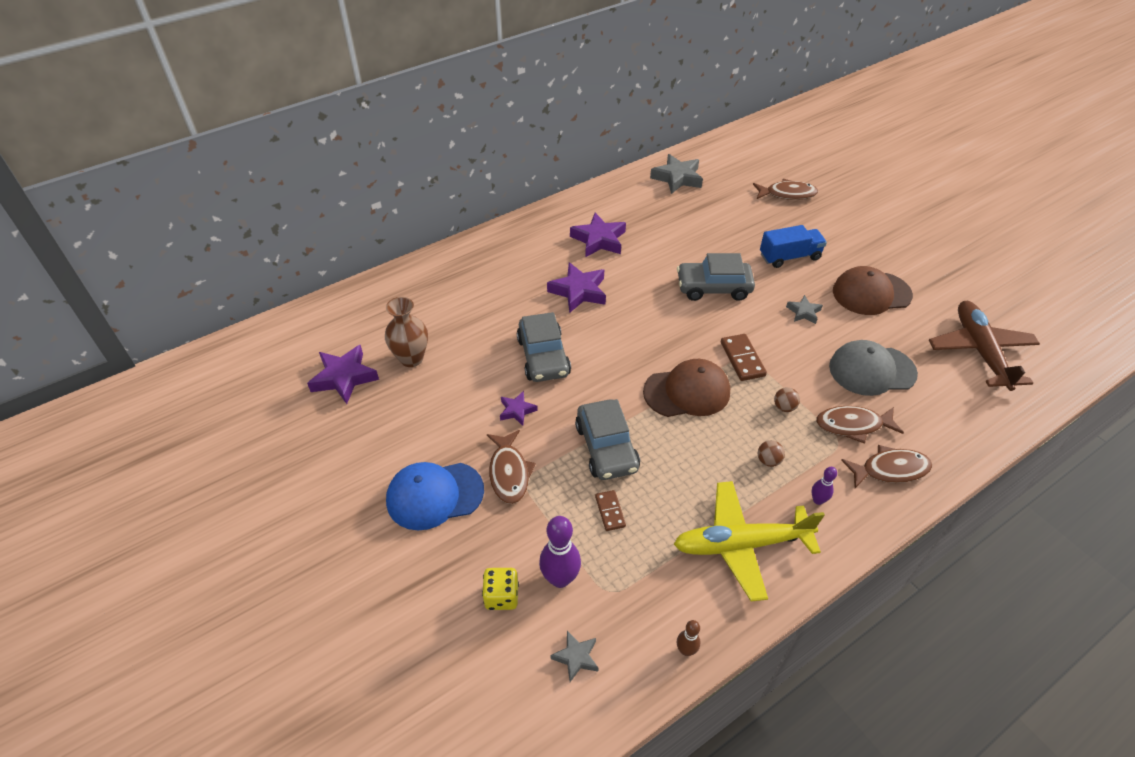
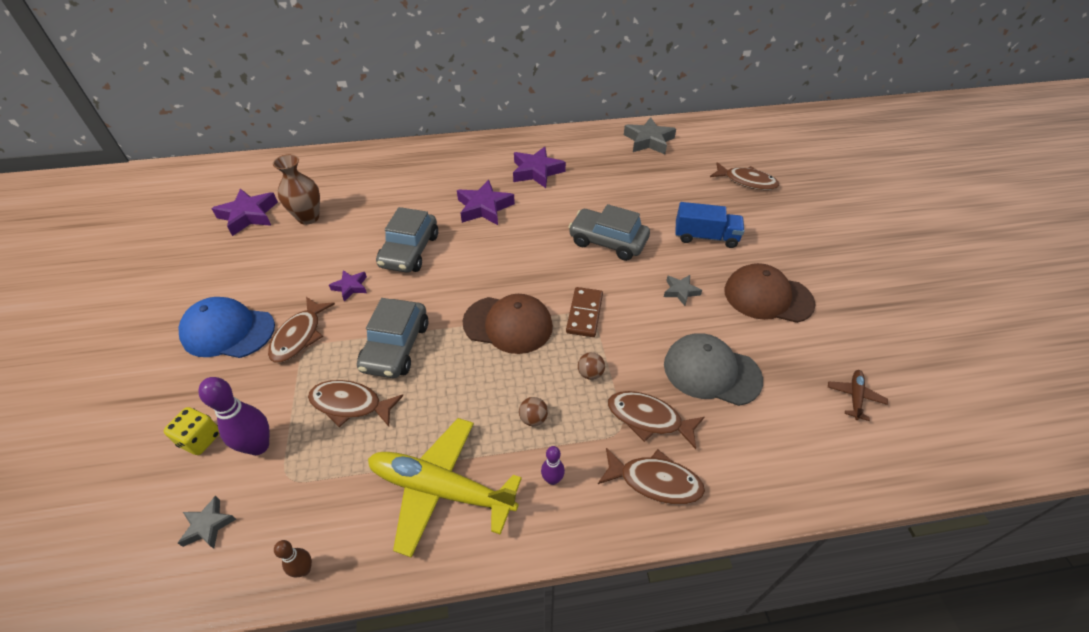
camera: 25 degrees right, 0 degrees up
(610, 511) = (350, 404): brown domino -> brown fish
(980, 351) = (854, 397): brown plane -> brown plane, size x0.44

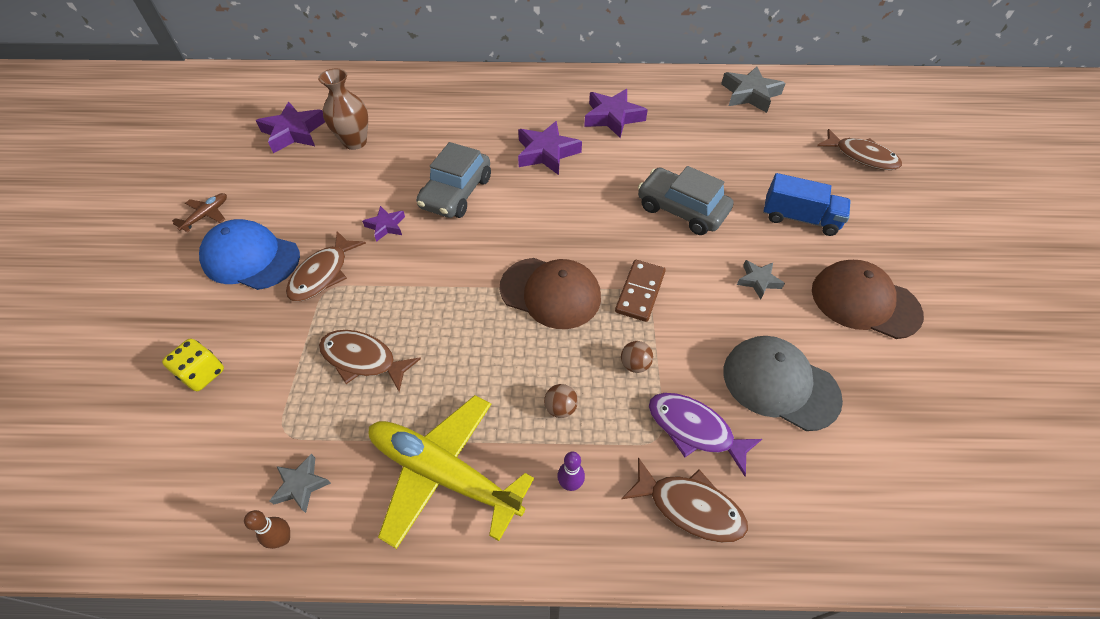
camera: 10 degrees right, 5 degrees up
(208, 525) = (194, 471): grey star -> grey star (301, 485)
(258, 446) = (260, 391): purple bowling pin -> none
(395, 346) = (422, 301): grey car -> none
(648, 419) = (694, 430): brown fish -> purple fish
(854, 397) = (955, 443): brown plane -> brown plane (206, 215)

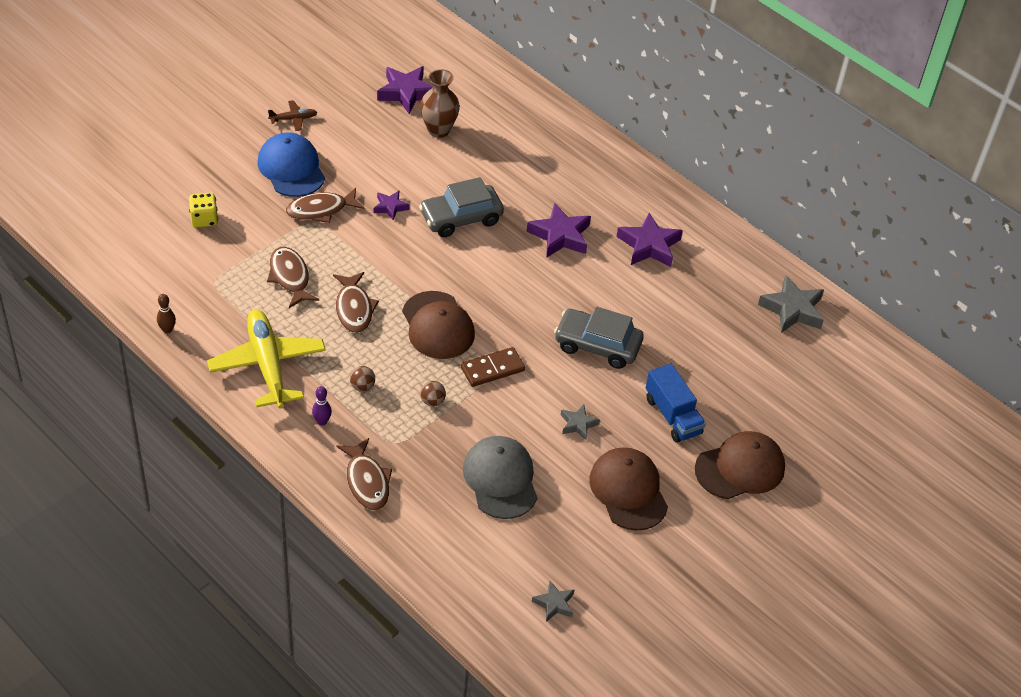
camera: 40 degrees right, 5 degrees down
(301, 485) = (197, 313): grey star -> grey star (554, 604)
(681, 209) = (597, 345): grey car -> grey car turned 60 degrees counterclockwise
(694, 430) = (419, 456): purple fish -> none
(861, 156) = (799, 419): brown fish -> brown fish (354, 308)
(889, 218) = (740, 468): none -> brown cap

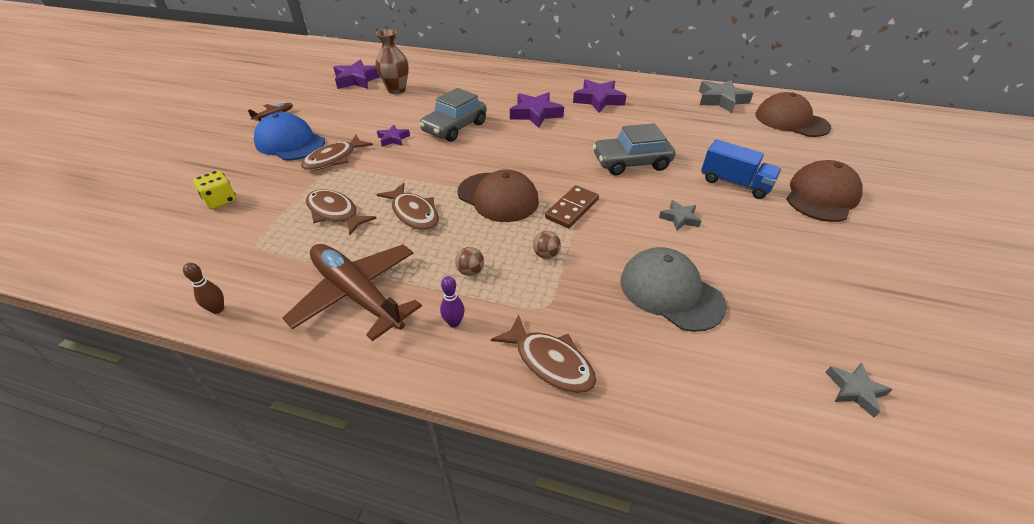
camera: 25 degrees left, 5 degrees down
(267, 365) = (357, 295): yellow plane -> brown plane
(628, 491) = (775, 249): brown cap -> brown cap (791, 121)

